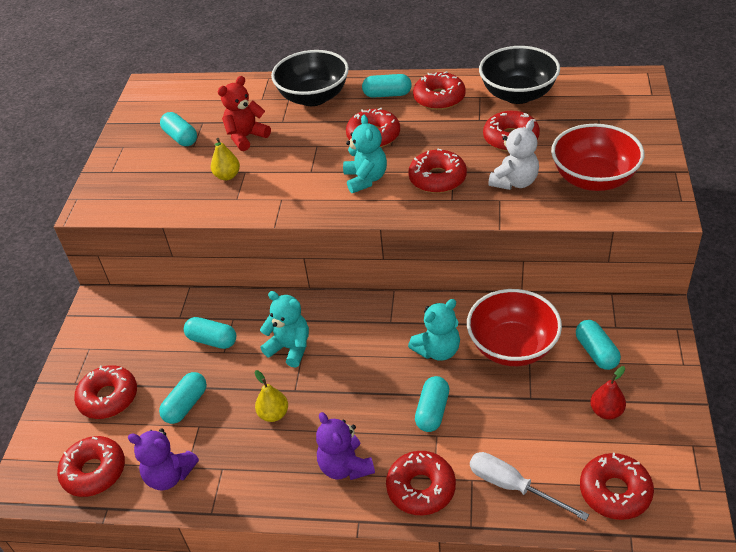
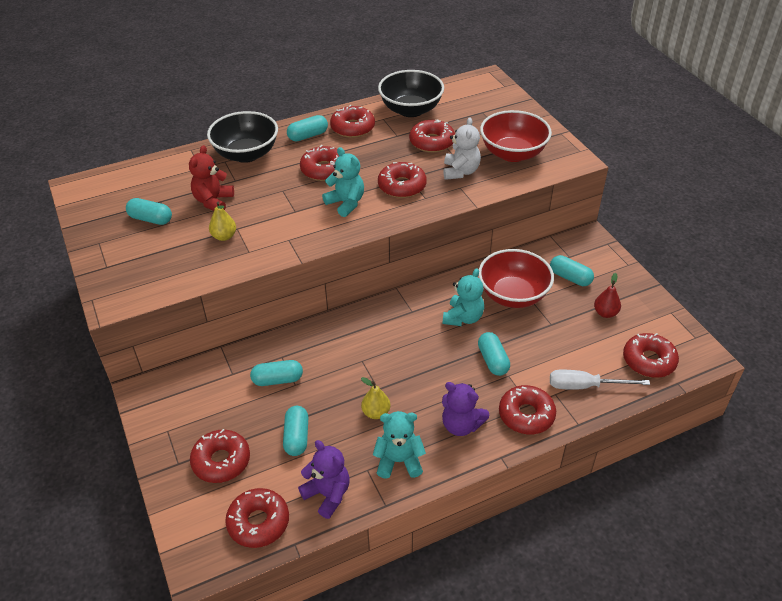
camera: 35 degrees left, 0 degrees up
(169, 475) = (327, 494): purple teddy bear -> purple teddy bear turned 120 degrees counterclockwise
(290, 348) = (349, 360): turquoise teddy bear -> turquoise teddy bear (399, 461)

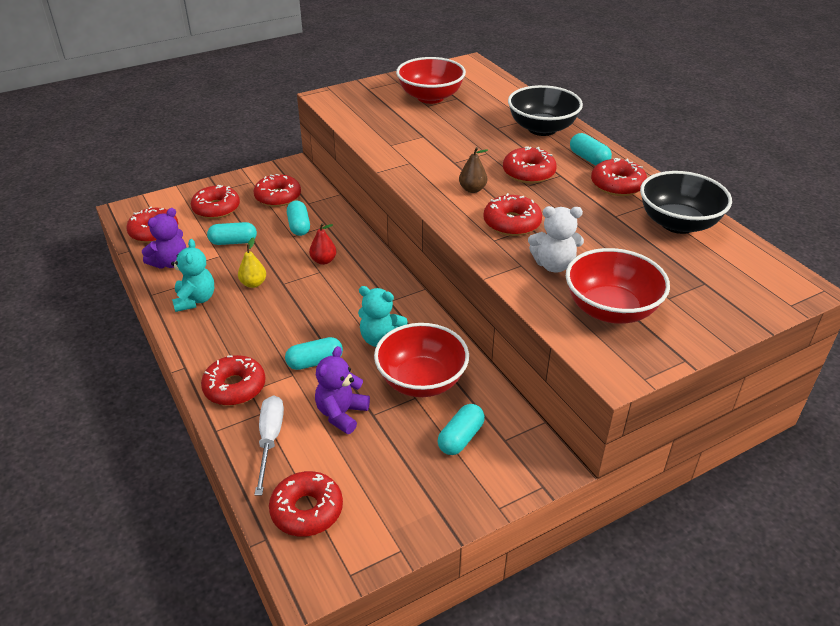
camera: 85 degrees right, 5 degrees down
(151, 219) = (430, 97): turquoise capsule -> red bowl
(213, 201) = (461, 121): red teddy bear -> none
(224, 236) = (410, 131): yellow pear -> none
(346, 203) = (472, 189): turquoise teddy bear -> brown pear
(432, 142) = (610, 242): red donut -> red donut (278, 197)
(461, 425) = (229, 339): purple teddy bear -> purple teddy bear (341, 414)
(605, 313) = (395, 471): red pear -> red pear (323, 261)

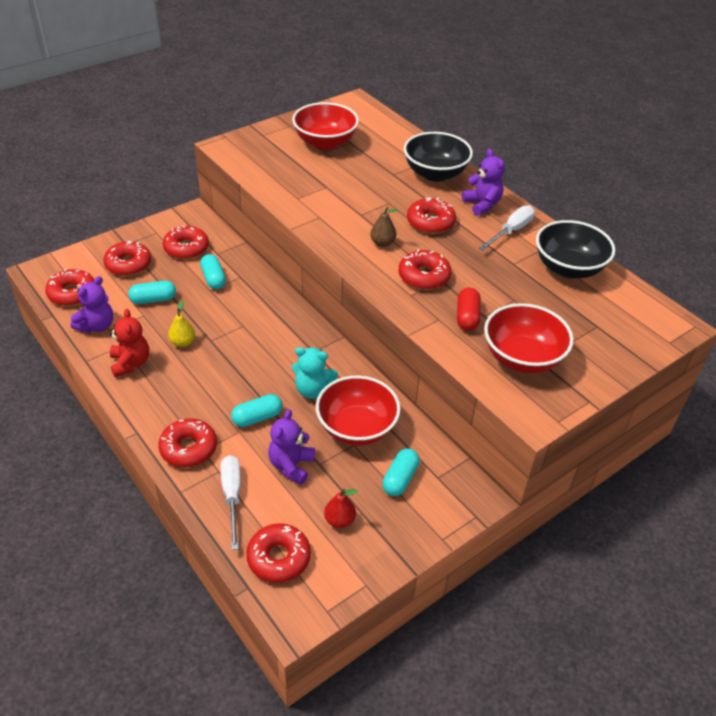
camera: 10 degrees left, 5 degrees up
(195, 300) = (130, 363): turquoise teddy bear -> red teddy bear
(323, 261) = (244, 314): red pear -> red pear (339, 520)
(553, 265) = (467, 317): white teddy bear -> red capsule
(588, 159) = (482, 204): turquoise capsule -> purple teddy bear
(617, 185) = (511, 231): red donut -> white screwdriver

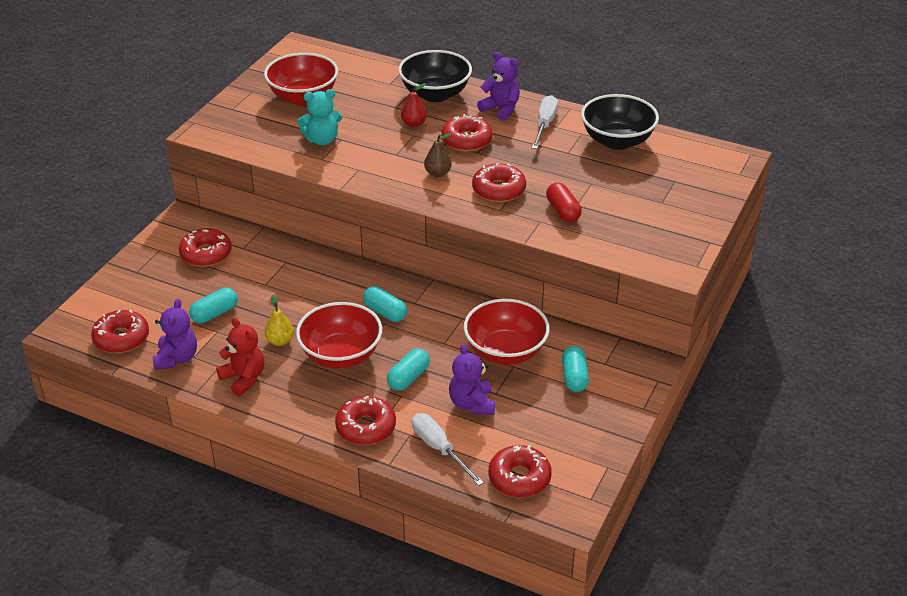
camera: 25 degrees left, 5 degrees down
(128, 264) = (157, 290): red donut -> none
(213, 279) = (260, 273): turquoise capsule -> turquoise capsule (385, 312)
(313, 390) = (441, 335): turquoise teddy bear -> turquoise teddy bear (322, 140)
(339, 520) = (548, 429): red pear -> red pear (414, 124)
(522, 358) = (633, 228): red bowl -> red bowl (341, 355)

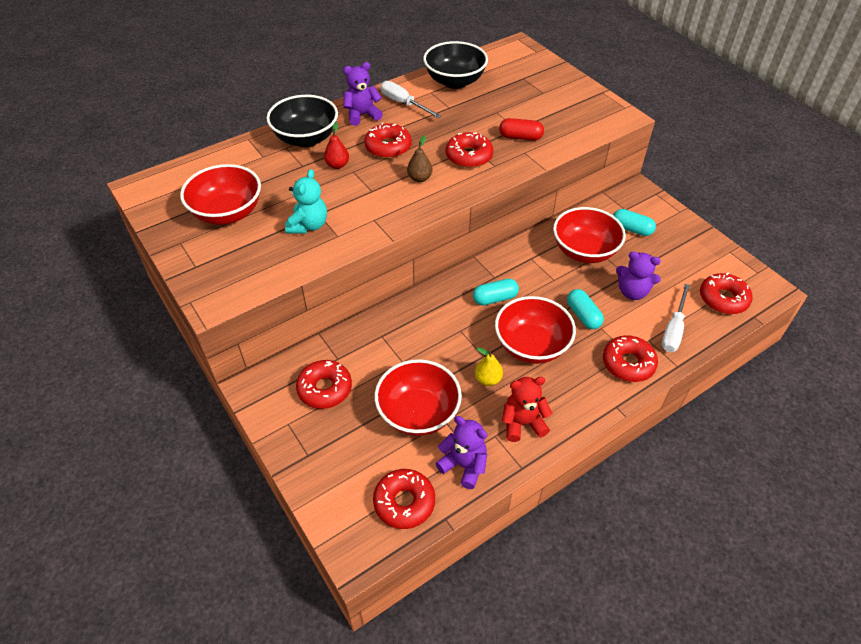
camera: 60 degrees left, 10 degrees up
(214, 313) = (418, 413): turquoise capsule -> red bowl
(439, 449) = (673, 329): white screwdriver -> white screwdriver turned 60 degrees counterclockwise

